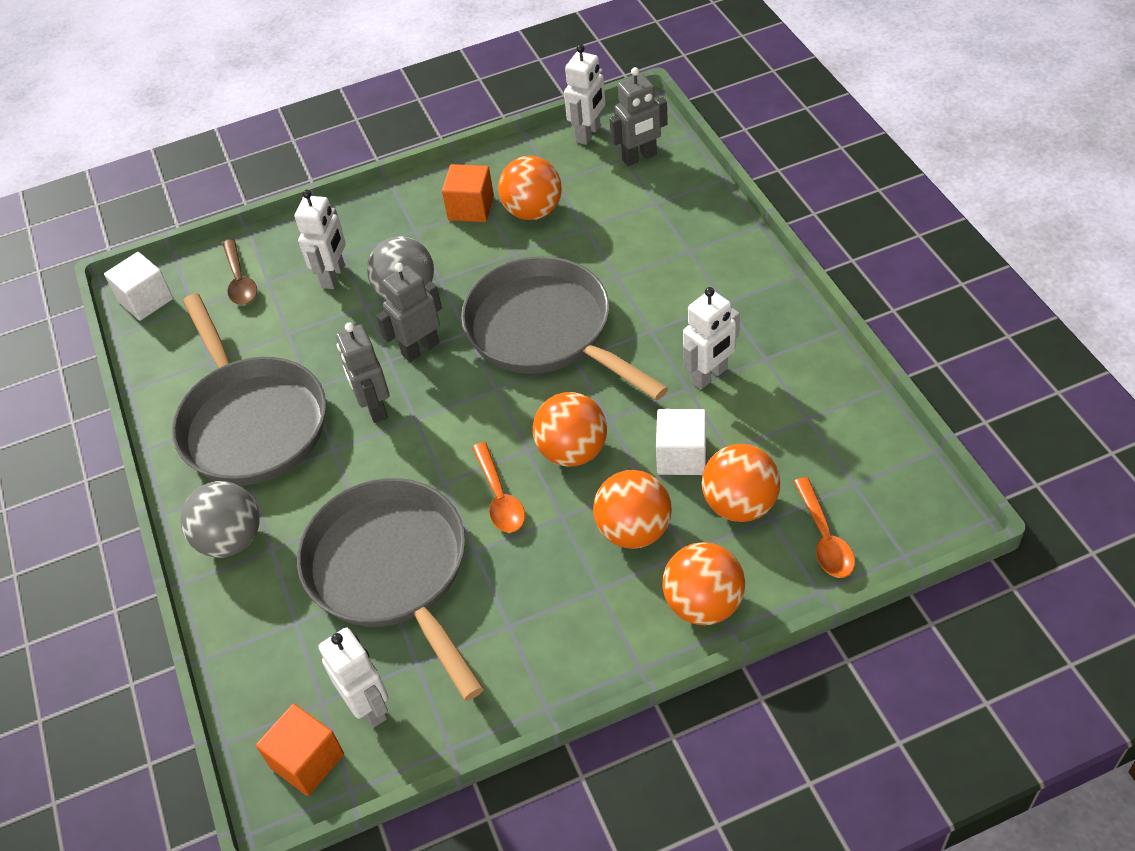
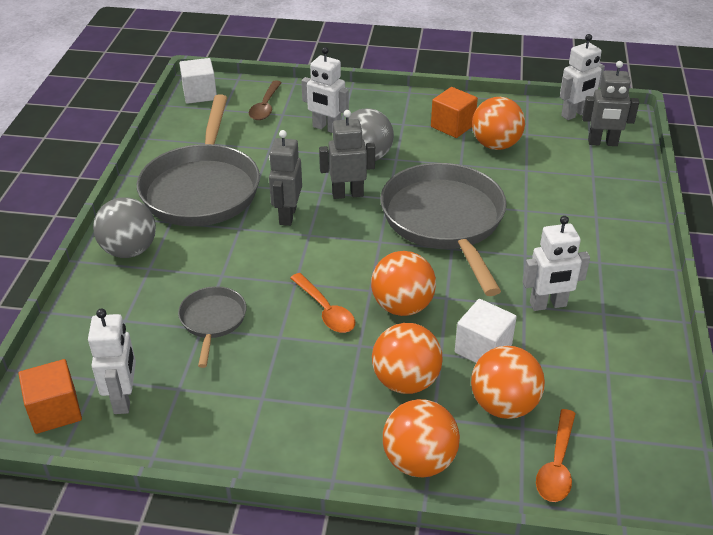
camera: 25 degrees right, 10 degrees down
(334, 276) = (326, 128): white robot -> white robot turned 75 degrees clockwise
(392, 572) = (212, 321): grey pan -> grey pan, size x0.48
(499, 497) = (325, 310): orange spoon -> orange spoon turned 45 degrees counterclockwise

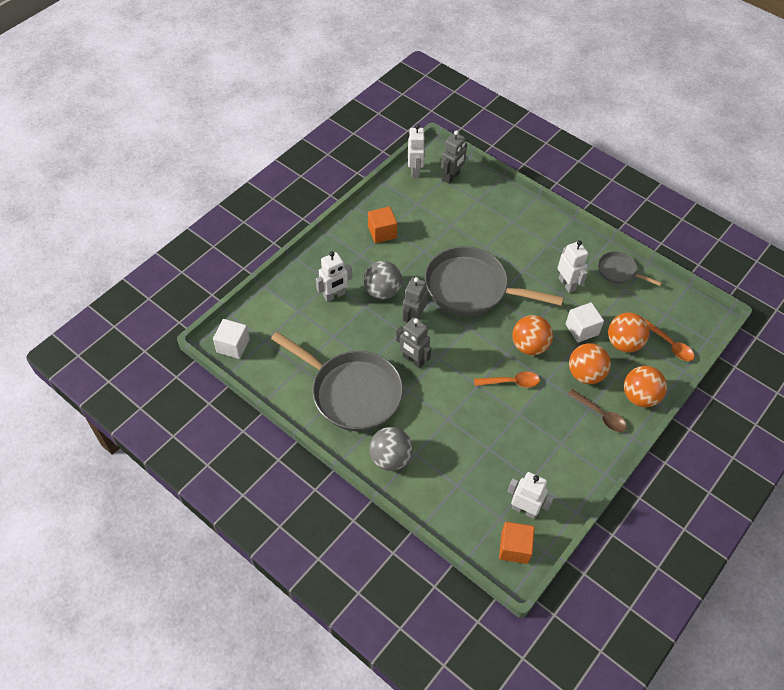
camera: 60 degrees left, 15 degrees up
(212, 321) = (486, 440): grey pan -> grey pan (619, 271)
(265, 106) = (281, 315): brown spoon -> brown spoon (600, 414)
(495, 145) = (417, 224): orange ball -> none
(548, 305) = (567, 284): white robot -> white robot turned 45 degrees counterclockwise

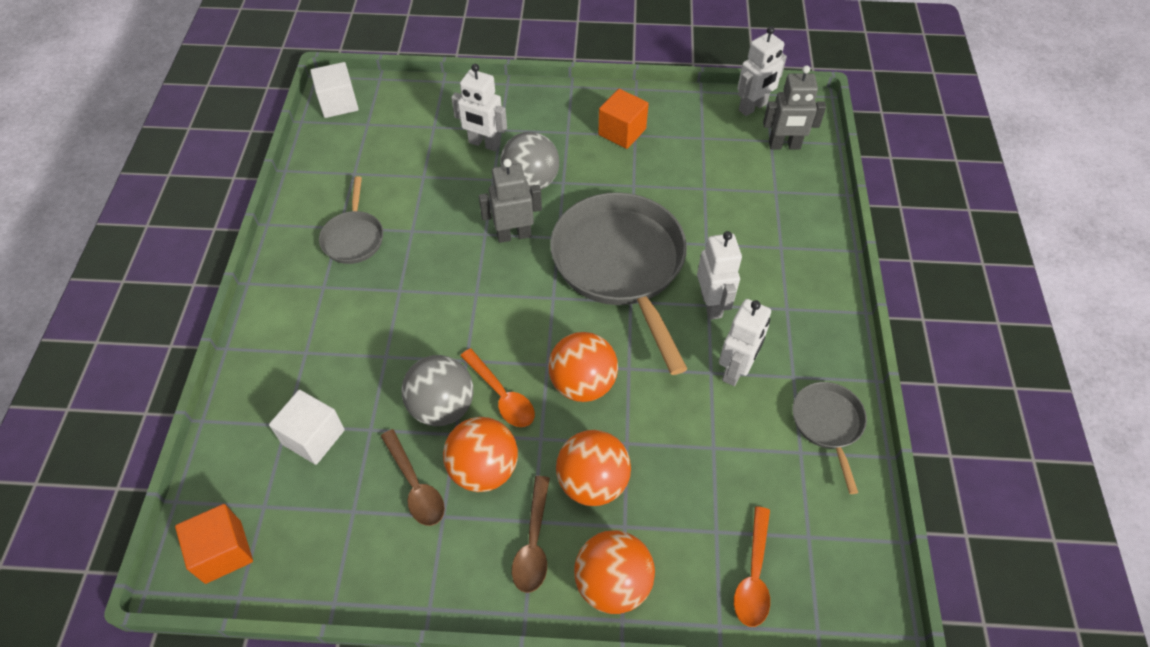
camera: 55 degrees right, 0 degrees up
(351, 392) = (354, 237): grey pan -> grey pan, size x0.48
(390, 458) = (281, 330): grey ball -> grey ball (442, 407)
(413, 360) = (450, 269): grey robot -> none
(524, 509) = (295, 530): white robot -> white robot (711, 304)
(536, 445) = (415, 485): none -> brown spoon
(582, 329) = (670, 433): white cube -> white cube (313, 437)
(623, 343) = (695, 504): orange ball -> orange ball (483, 469)

